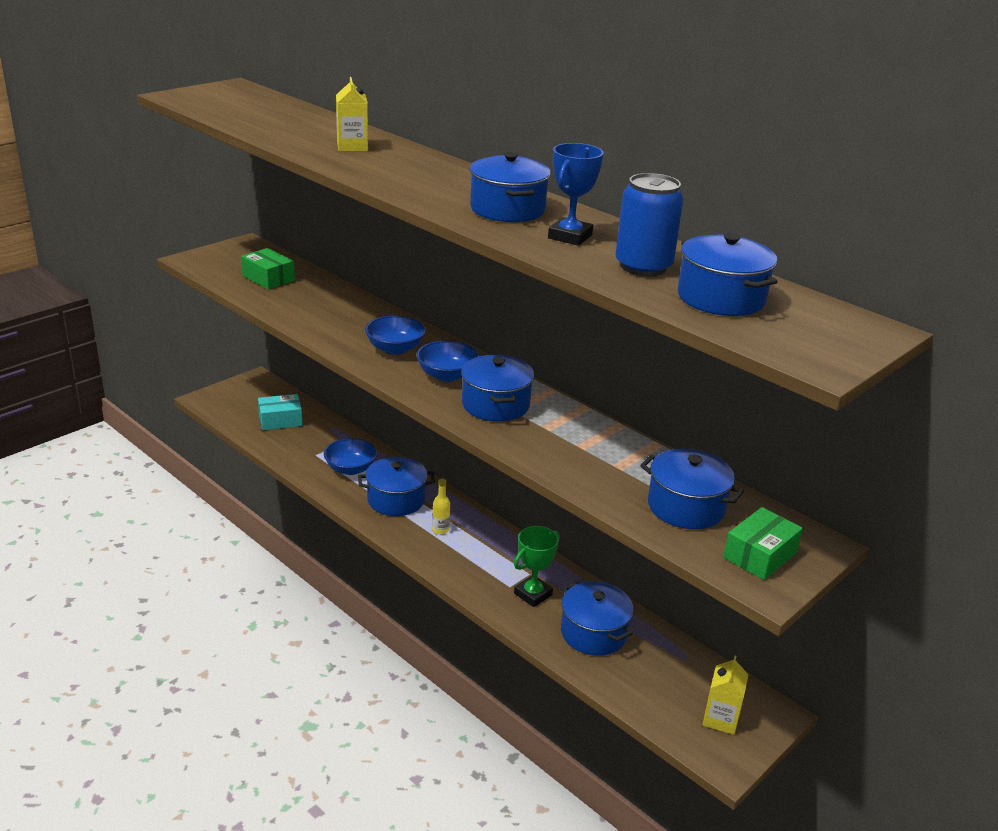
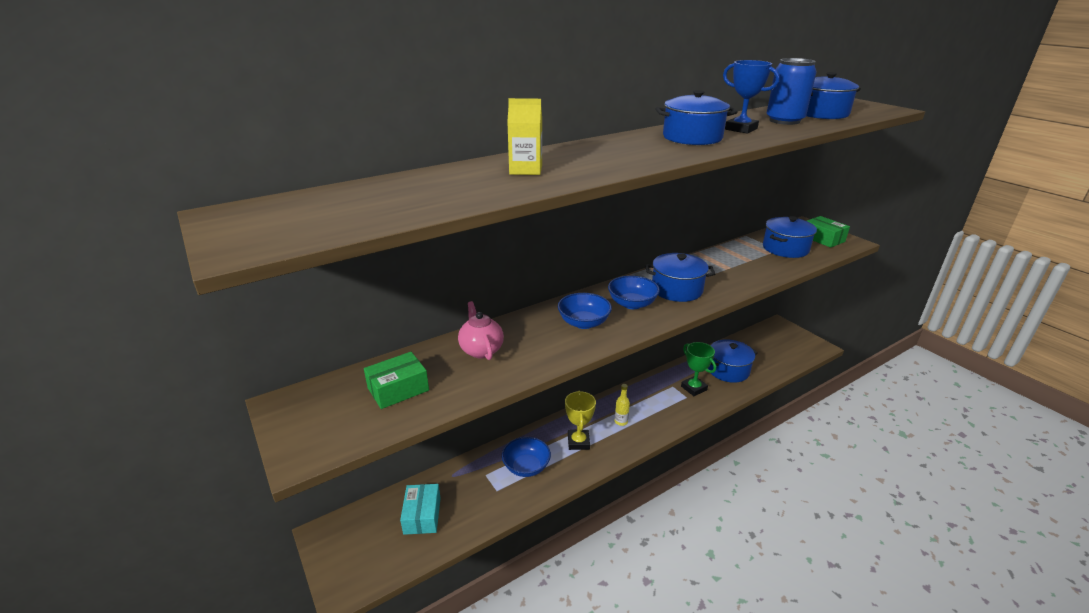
camera: 75 degrees left, 0 degrees up
(332, 303) = (481, 350): none -> pink teapot
(396, 500) = (578, 442): blue pot -> yellow trophy
(720, 719) = (788, 341): yellow carton -> none

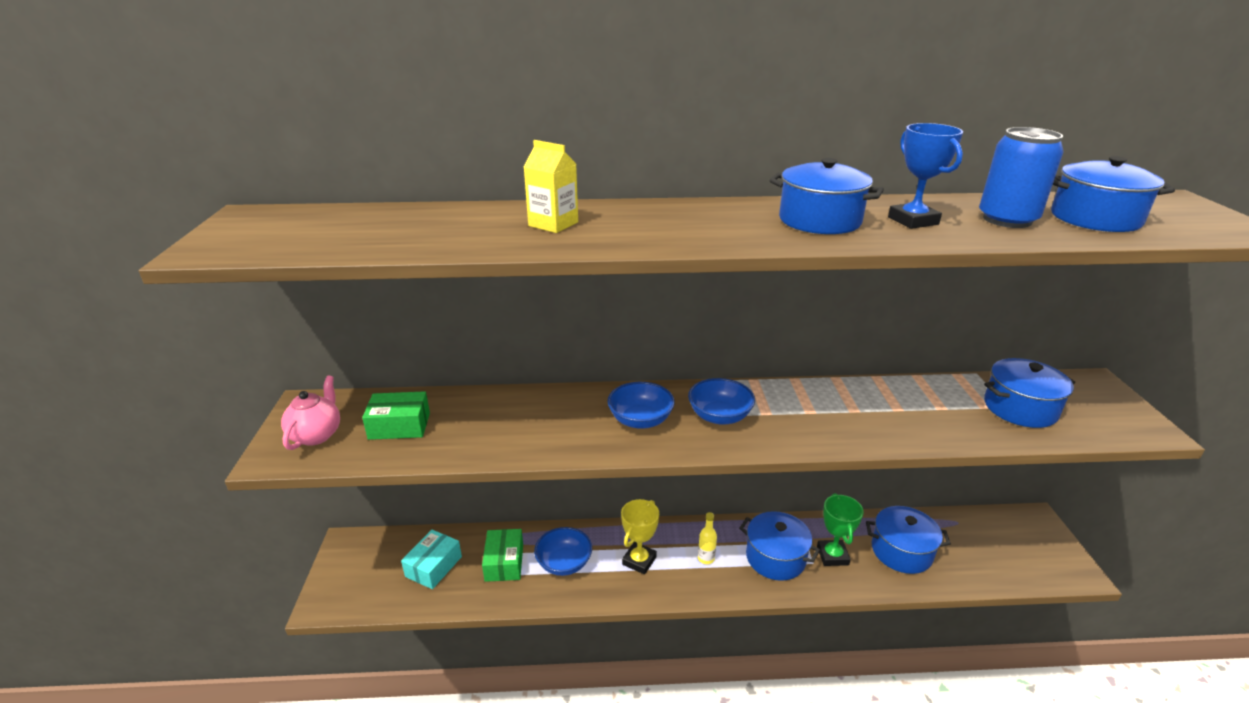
camera: 30 degrees right, 0 degrees up
(481, 350) = (508, 413): pink teapot -> pink teapot (316, 435)
(676, 289) = (795, 416): blue pot -> blue pot (775, 557)
(823, 239) = (1104, 411): green box -> green box (504, 562)

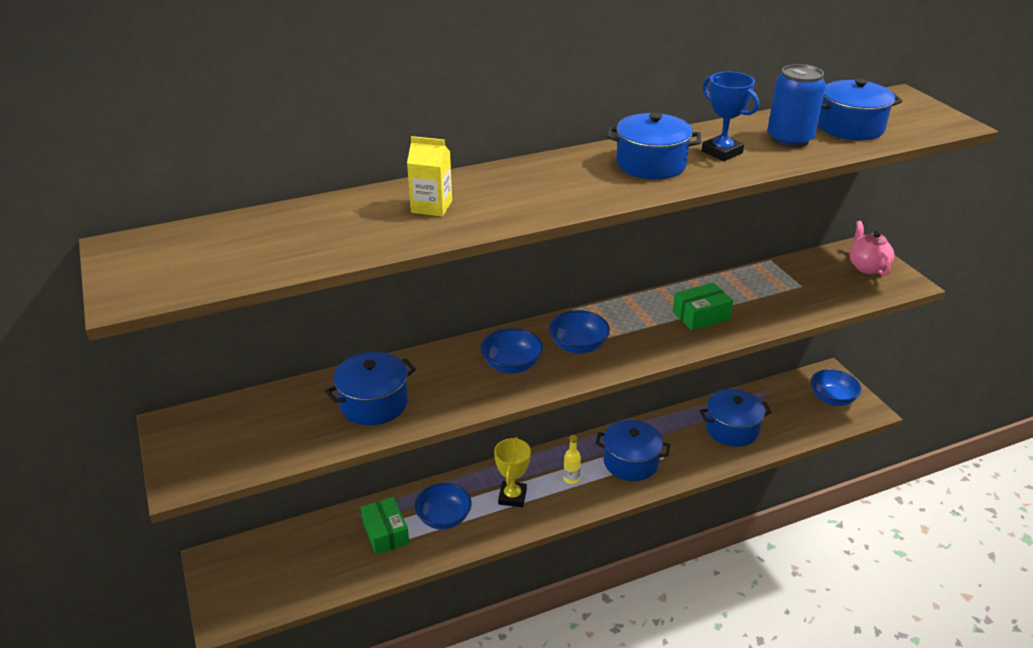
camera: 20 degrees left, 5 degrees up
(316, 435) = (209, 450): pink teapot -> pink teapot (867, 267)
(399, 426) = (288, 422): green box -> green box (701, 315)
(433, 566) = (317, 555): turquoise box -> none
(832, 555) = (677, 447): green trophy -> none
(1020, 408) = (811, 285): blue pot -> blue pot (374, 403)
(1033, 547) = (832, 398): none -> blue bowl

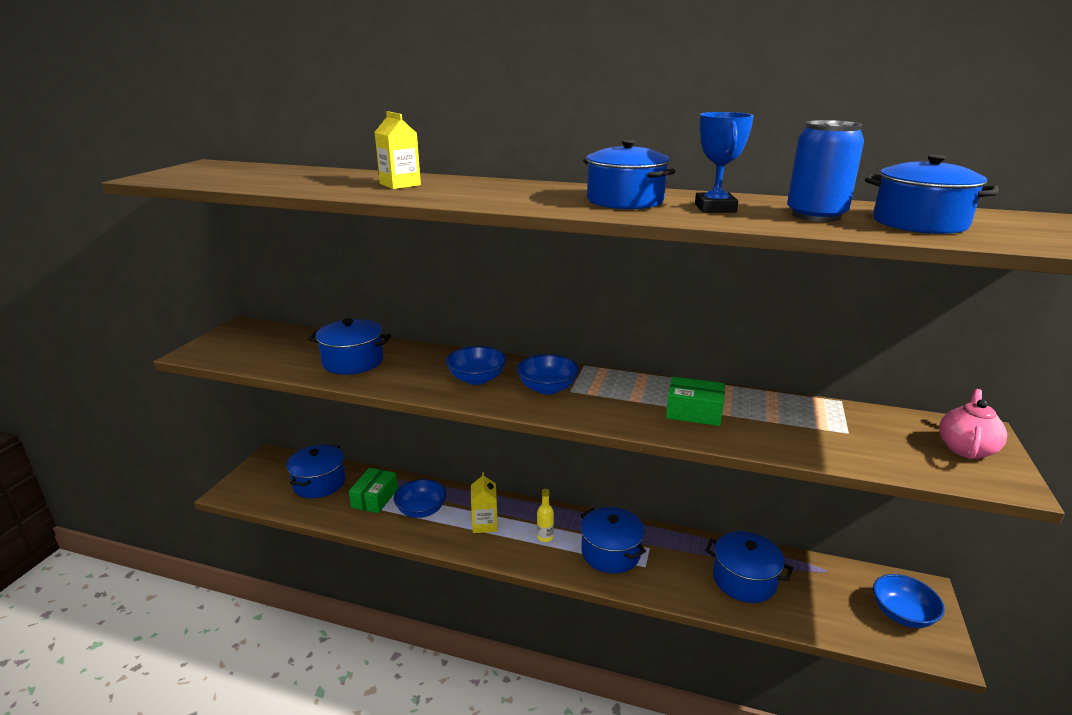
camera: 40 degrees right, 10 degrees down
(309, 552) = (319, 483): none -> blue pot
(512, 497) = (485, 524): yellow trophy -> yellow carton

